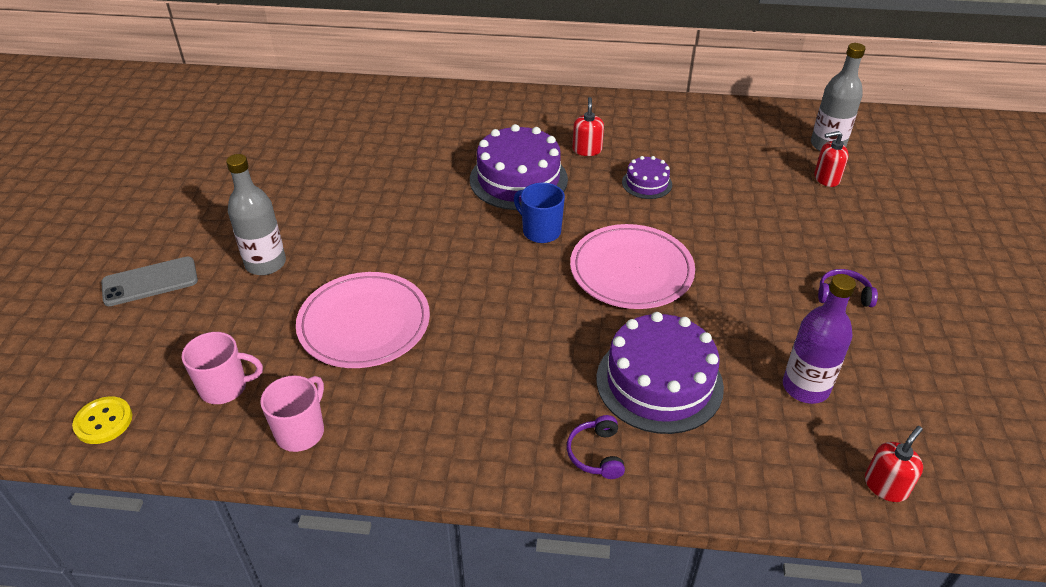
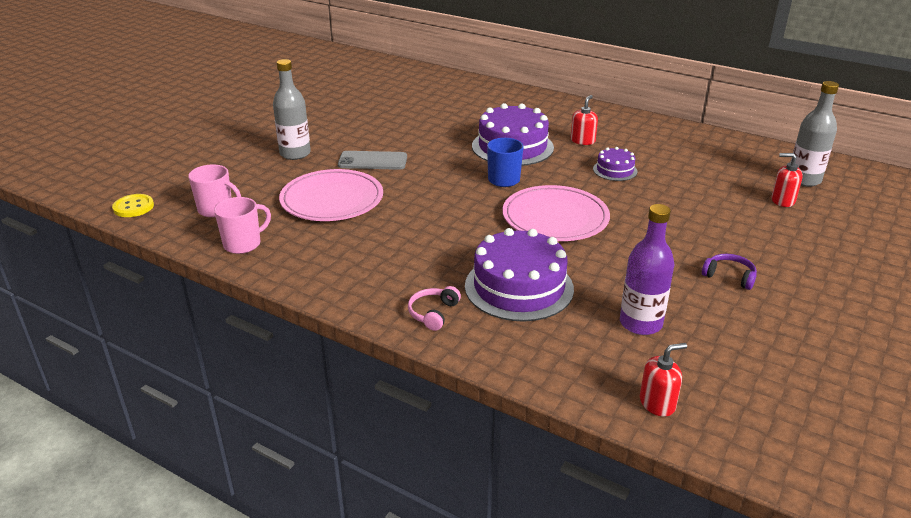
camera: 25 degrees right, 10 degrees down
(150, 282) = (217, 146): grey phone -> grey phone (372, 161)
(596, 454) = (433, 313): purple headphones -> pink headphones

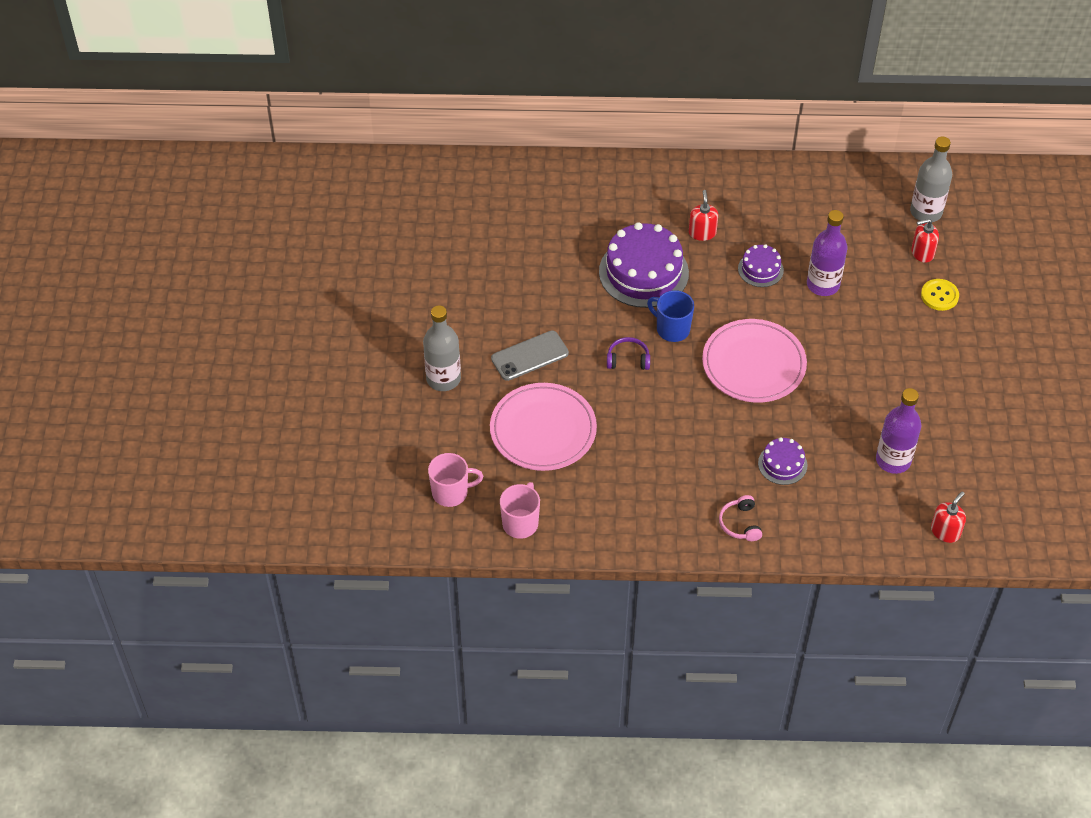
camera: 30 degrees left, 20 degrees up
(133, 207) = (370, 526): yellow button -> yellow button (939, 296)
(519, 287) = (782, 464): purple cake -> purple cake, size x0.51
(666, 193) = (823, 285): none -> purple bottle
(729, 276) = (928, 376): purple headphones -> purple headphones (628, 359)

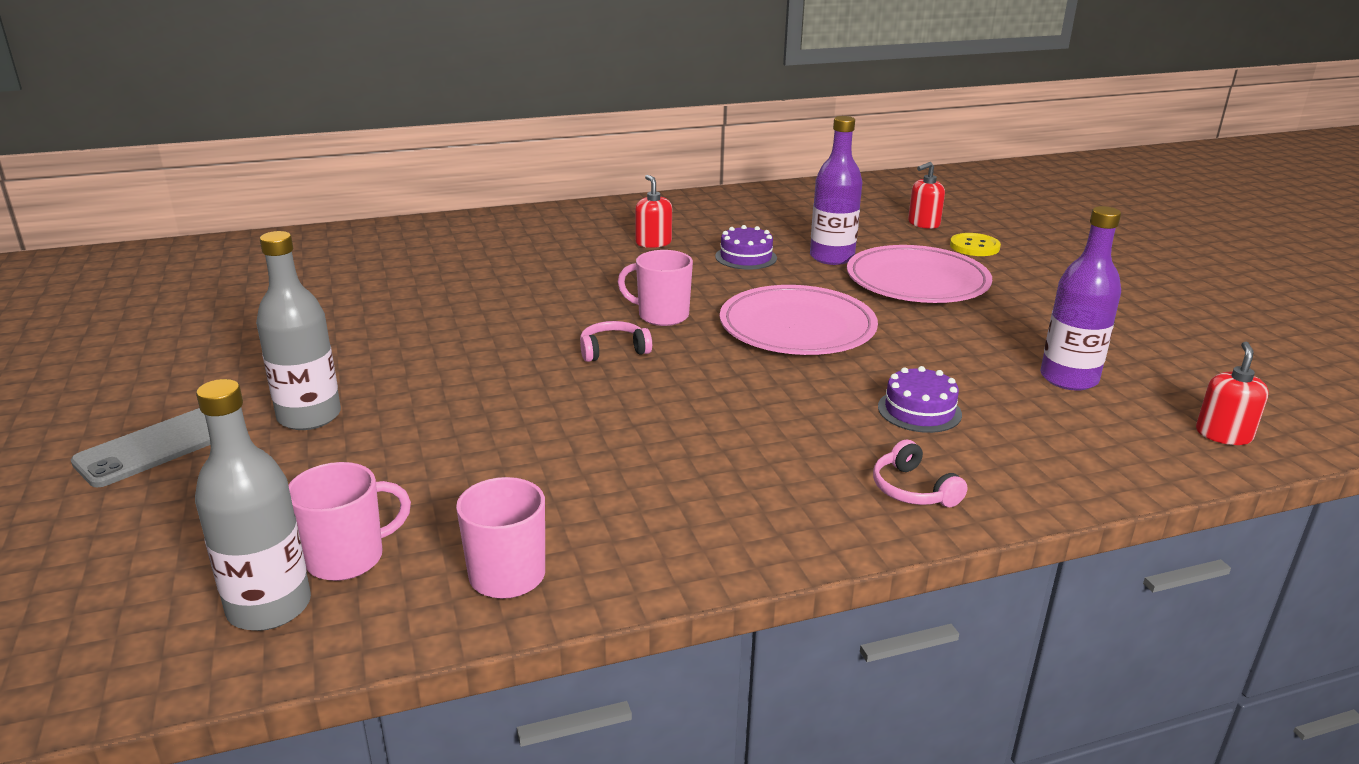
camera: 20 degrees left, 25 degrees down
(529, 356) = (455, 370): grey phone -> grey phone (155, 447)
(543, 430) = (507, 443): pink plate -> pink plate (917, 281)
(628, 359) = (613, 350): purple headphones -> pink headphones
(643, 272) = (594, 278): purple cake -> none
(672, 329) = (661, 316): blue mug -> pink mug
(926, 212) = (900, 201): grey bottle -> grey bottle (269, 607)

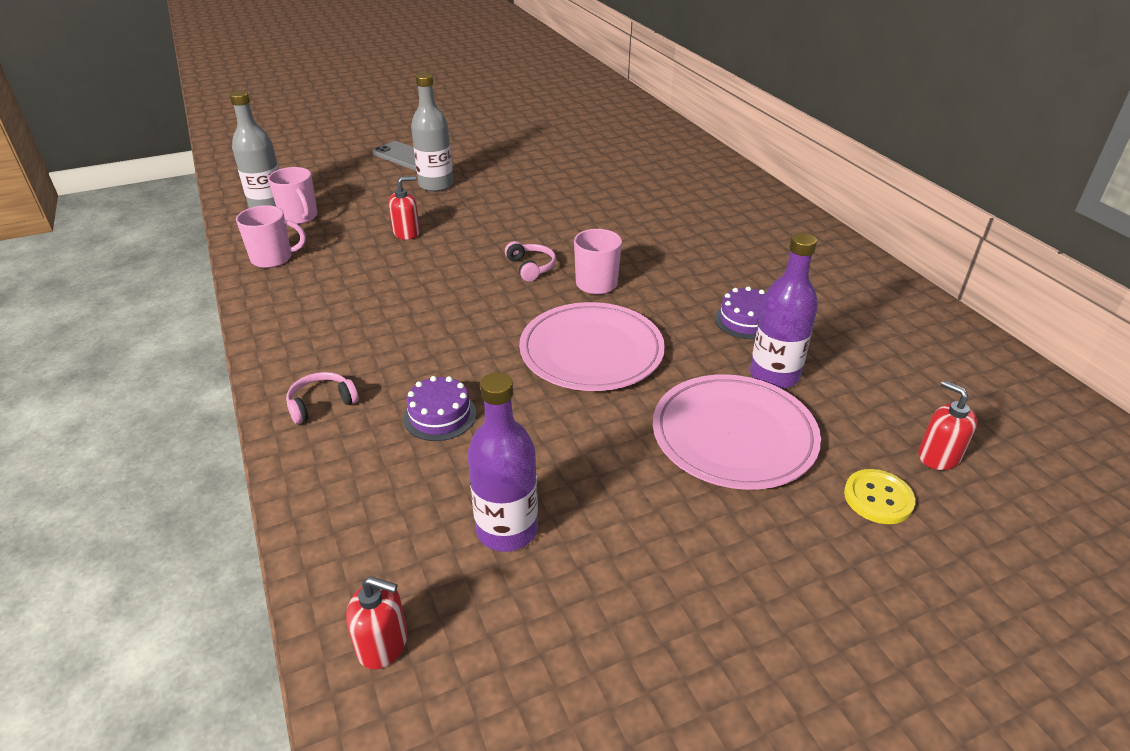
camera: 85 degrees right, 10 degrees up
(653, 242) = (755, 269): red soap dispenser -> red soap dispenser (407, 232)

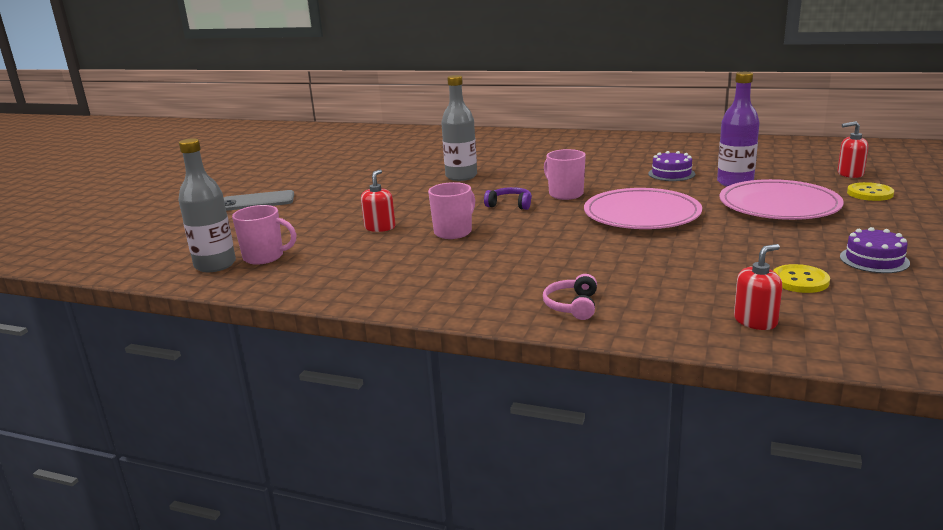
camera: 45 degrees left, 15 degrees down
(273, 258) = (314, 280): pink mug -> pink mug (454, 232)
(383, 644) = (877, 342): red soap dispenser -> red soap dispenser (755, 321)
(436, 185) = (328, 203): grey bottle -> grey bottle (461, 176)
(440, 415) = (648, 271): purple cake -> purple cake (874, 260)
(507, 530) = (800, 281): purple bottle -> yellow button
(531, 267) = (510, 205): pink headphones -> purple headphones

